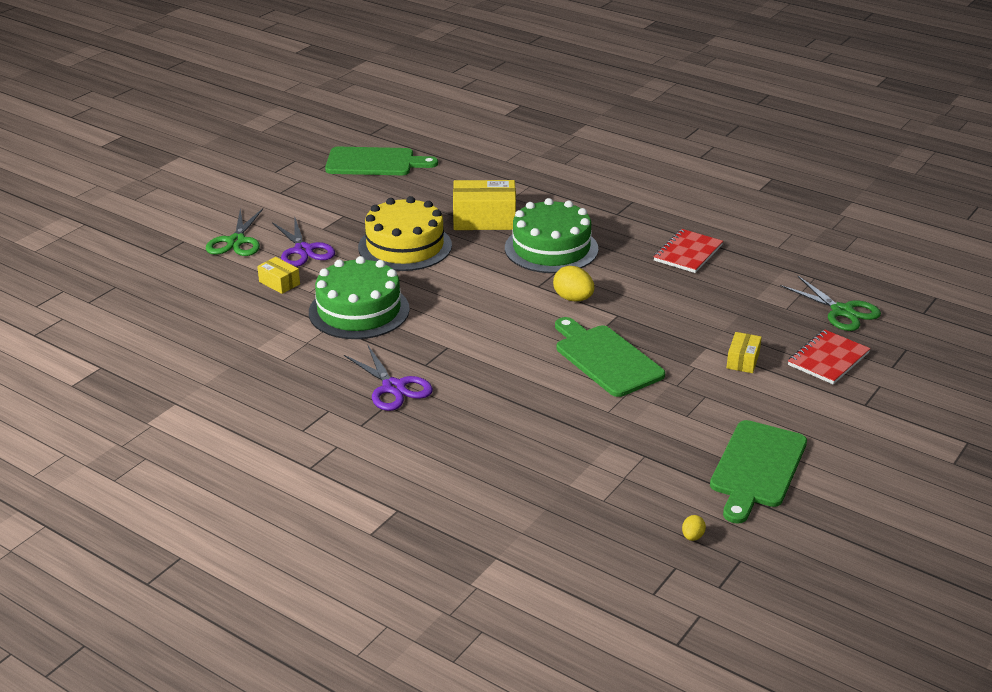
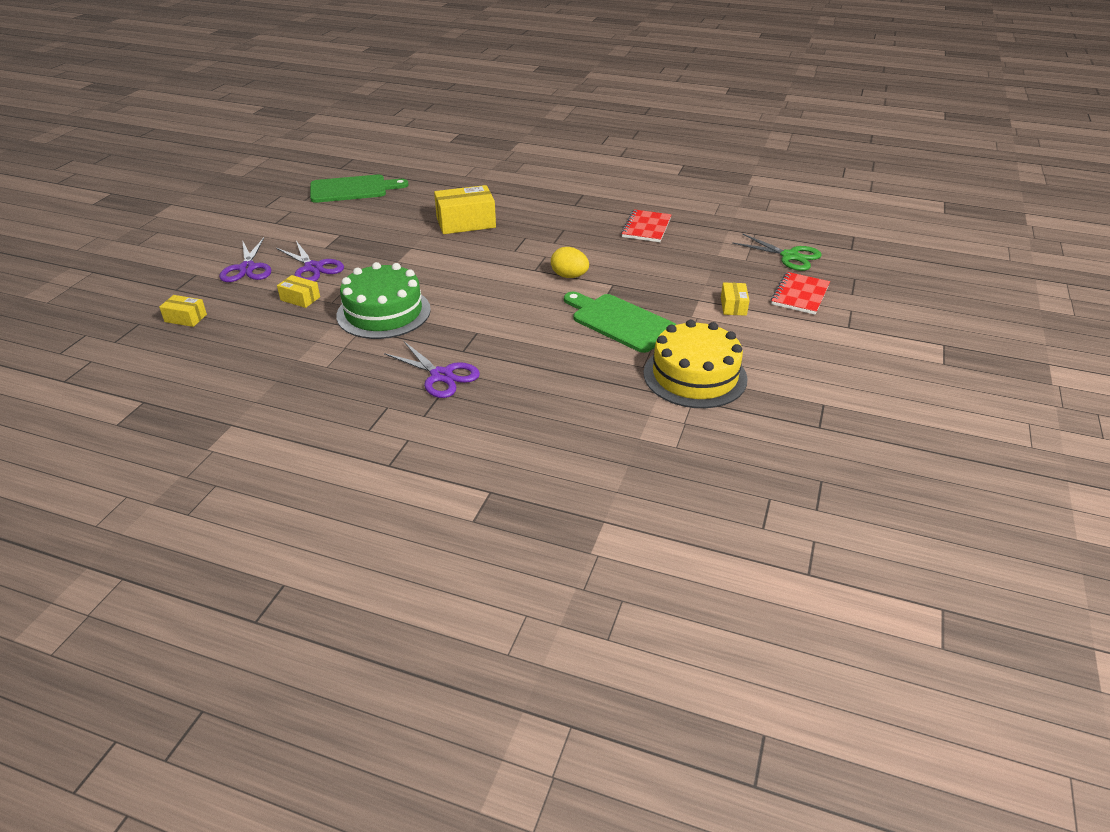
camera: 15 degrees left, 5 degrees up
(161, 287) = (185, 318): none -> yellow box
(236, 241) = (247, 268): green scissors -> purple scissors
(405, 246) = (405, 253): yellow cake -> yellow cake (695, 376)
(551, 248) = (532, 238): green cake -> none
(692, 536) = (770, 466): yellow egg -> none
(756, 468) = (791, 394): green cutting board -> none

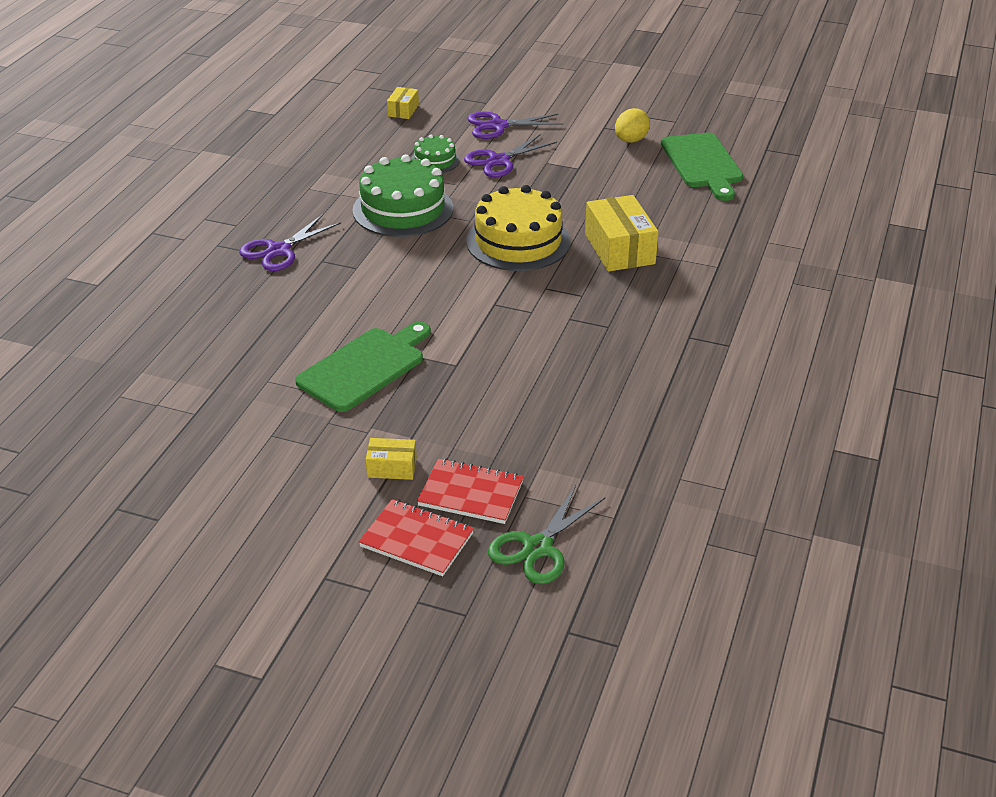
camera: 90 degrees right, 0 degrees up
(300, 298) = (435, 161): yellow box -> green cake
(569, 276) = (477, 330): yellow egg -> yellow egg (630, 140)
(646, 228) = (622, 402): red notebook -> red notebook (471, 494)
(695, 376) = (240, 419): yellow cake -> yellow cake (518, 241)

